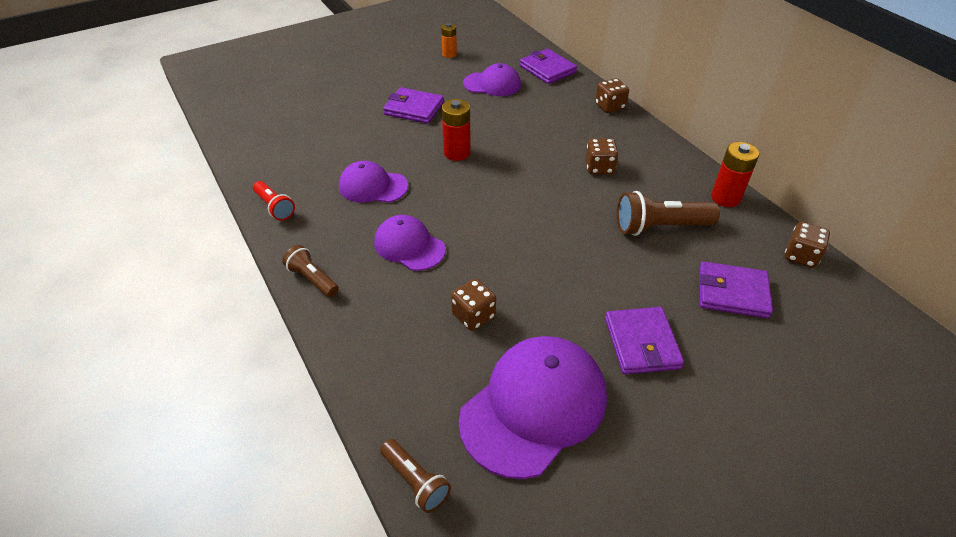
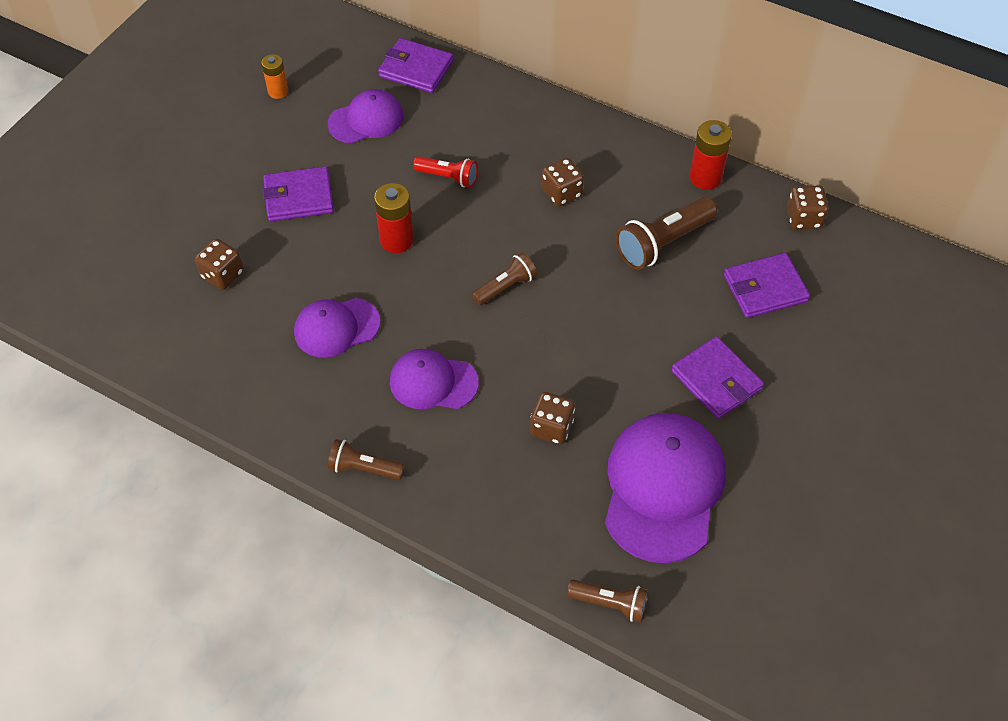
camera: 30 degrees left, 10 degrees up
(274, 207) = (247, 405): red flashlight -> red flashlight (448, 177)
(511, 208) = (505, 287): none -> brown flashlight
(609, 106) = (522, 100): brown dice -> brown dice (222, 275)

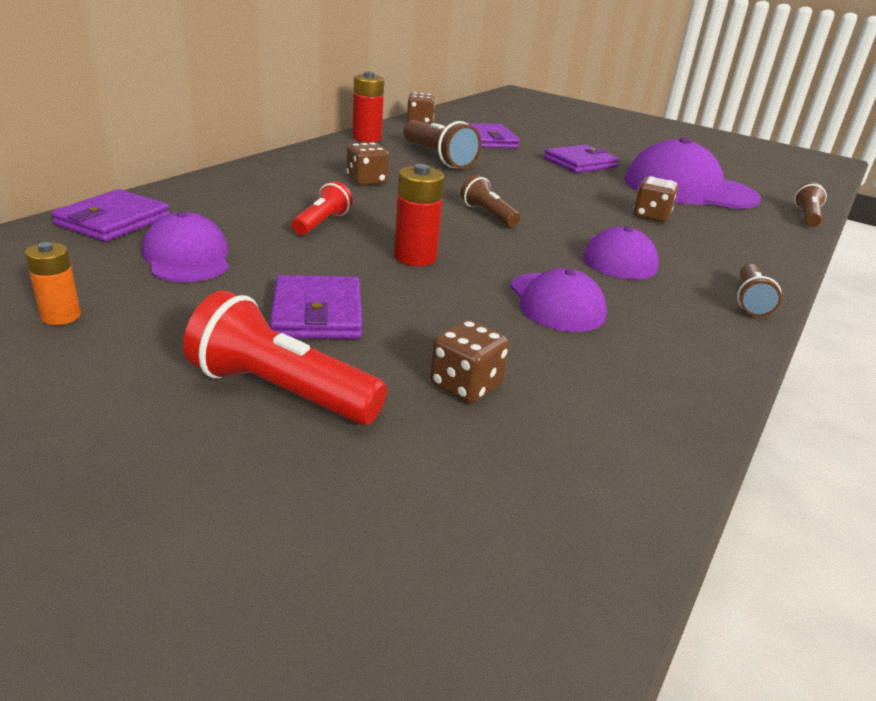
camera: 90 degrees left, 25 degrees down
(211, 196) = (281, 391): none -> red flashlight

